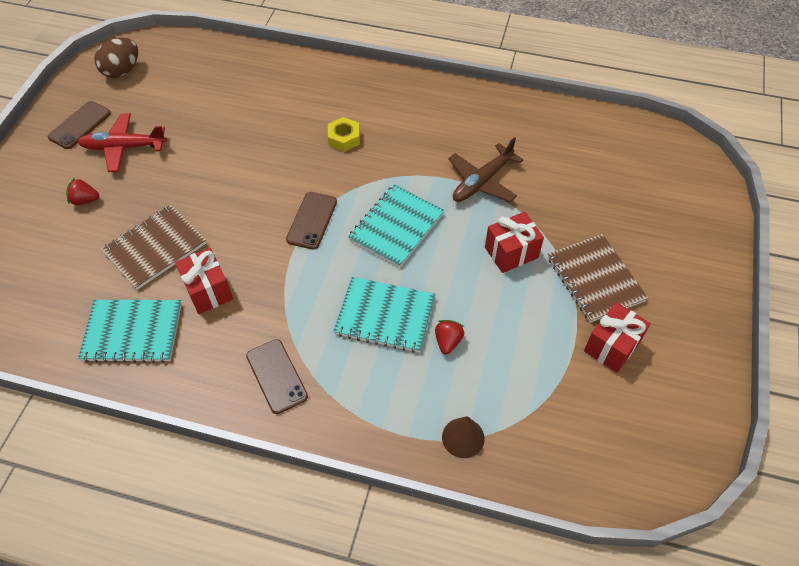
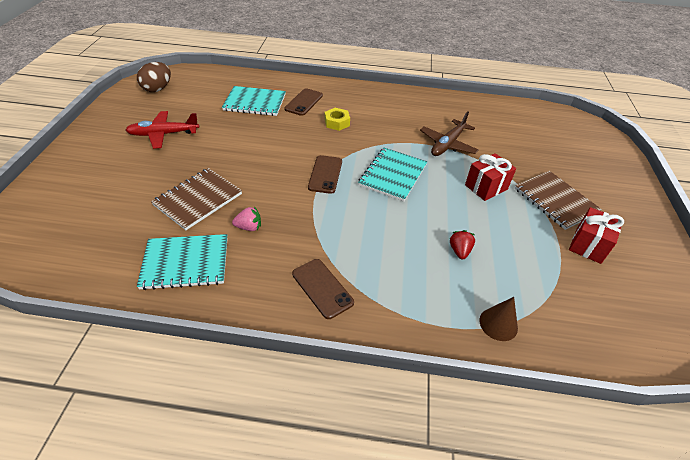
camera: 10 degrees left, 10 degrees down
(79, 125) = (126, 122): brown phone -> brown phone (304, 102)
(85, 200) = (133, 170): red strawberry -> none
(208, 290) = (249, 227): red gift -> pink strawberry
(385, 316) = (402, 236): turquoise notebook -> turquoise notebook (255, 102)

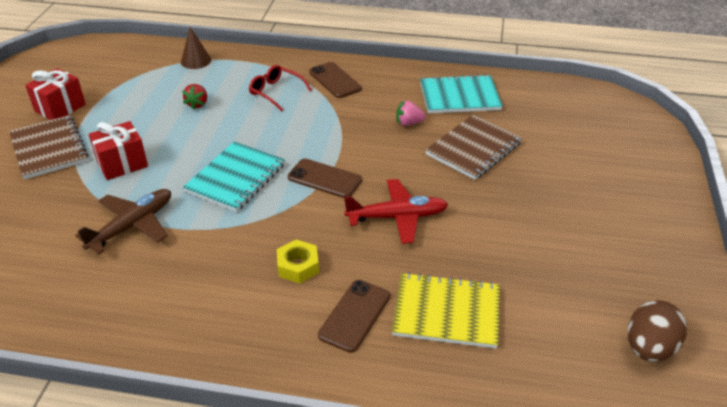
camera: 175 degrees left, 5 degrees down
(164, 134) = (568, 238): red plane -> red plane (397, 217)
(255, 102) = (446, 312): turquoise notebook -> yellow notebook
(325, 174) = (324, 179): brown phone -> brown phone turned 75 degrees counterclockwise
(385, 269) = (276, 92): none -> red glasses

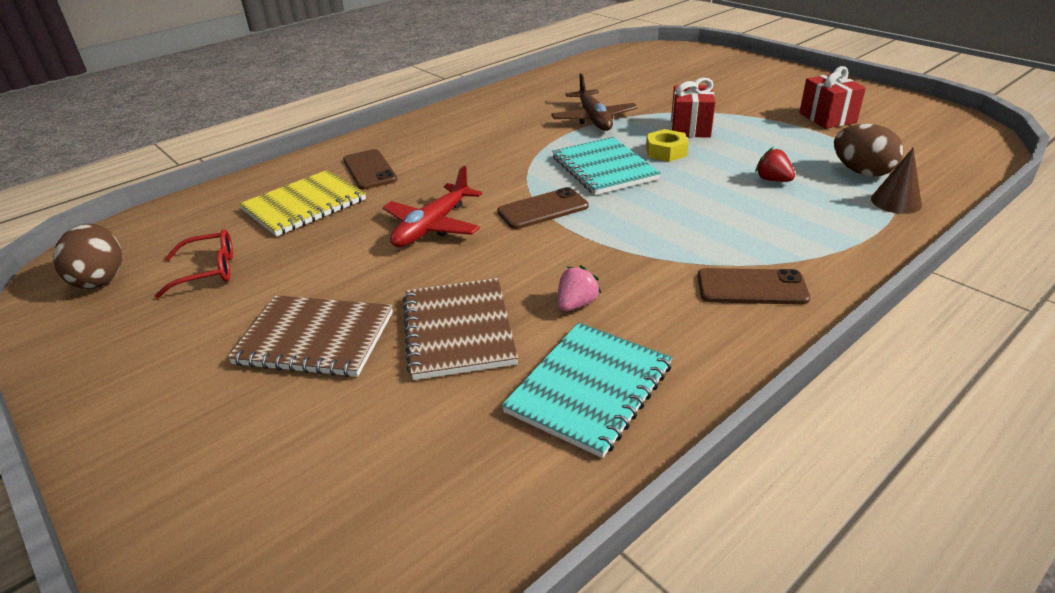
camera: 130 degrees right, 5 degrees down
(49, 149) = (750, 106): brown notebook -> brown notebook (315, 338)
(159, 77) = (862, 172): none -> brown egg
(276, 92) = (758, 233): red glasses -> red glasses (208, 271)
(298, 266) = (451, 164): yellow nut -> yellow nut (666, 152)

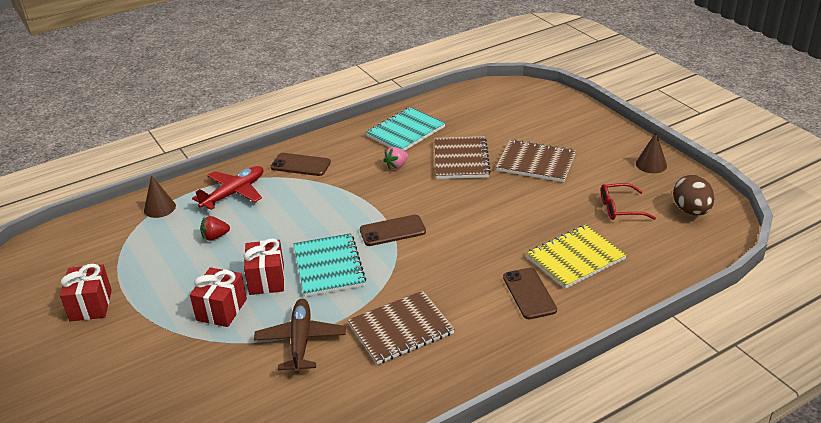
camera: 170 degrees left, 0 degrees up
(95, 358) = (651, 164): none -> brown cone
(433, 226) = (473, 226): red plane -> red plane (233, 193)
(502, 134) = (401, 329): none -> brown notebook
(666, 152) = (267, 280): yellow nut -> red gift
(772, 180) = (215, 237): red strawberry -> red strawberry turned 105 degrees clockwise
(862, 172) = (147, 236): brown egg -> none

